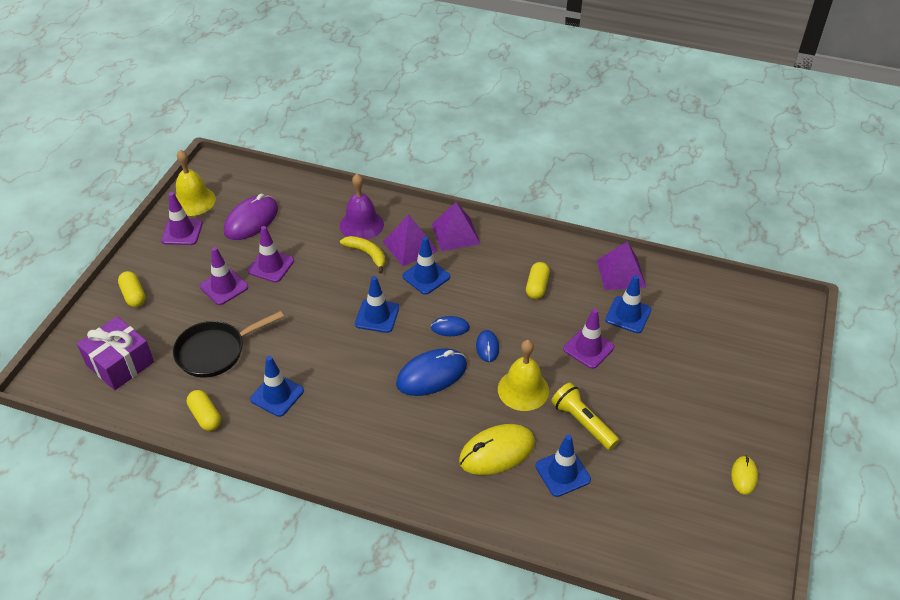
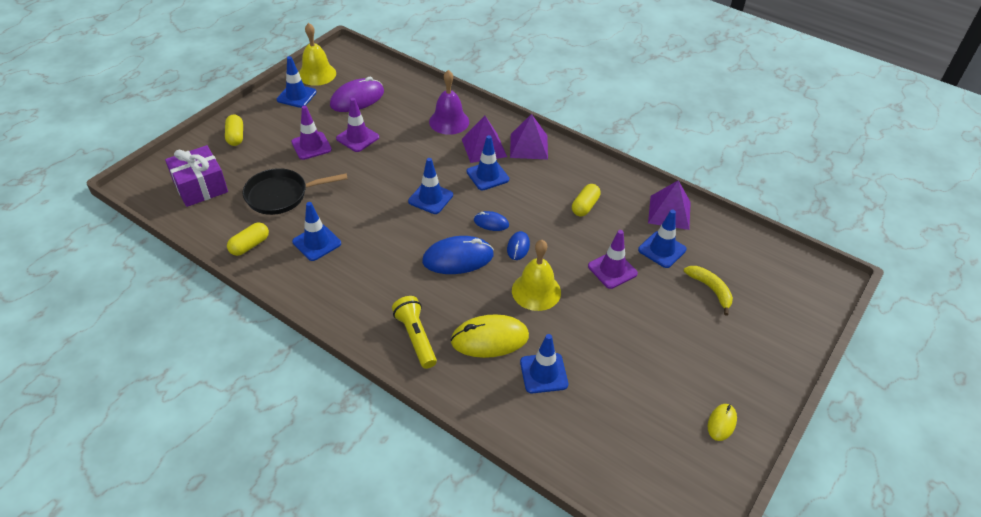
camera: 15 degrees right, 0 degrees up
(182, 232) = (296, 96): purple traffic cone -> blue traffic cone
(205, 416) = (250, 245): yellow capsule -> yellow capsule turned 60 degrees clockwise
(367, 254) = (443, 146): yellow banana -> yellow banana (710, 290)
(583, 422) = (580, 334): yellow flashlight -> yellow flashlight (416, 337)

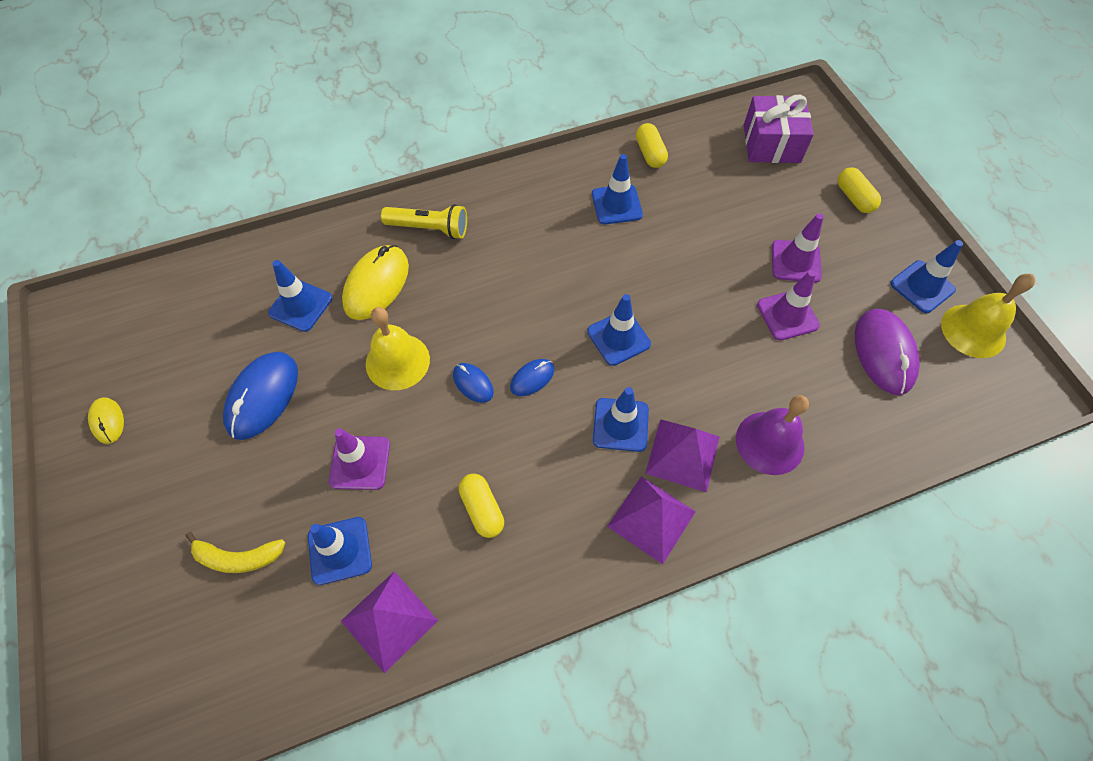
camera: 125 degrees right, 15 degrees up
(235, 136) = (854, 198): yellow capsule -> yellow capsule turned 45 degrees clockwise
(281, 195) = (715, 202): black pan -> none
(458, 258) = (502, 314): blue mouse -> blue mouse (263, 396)

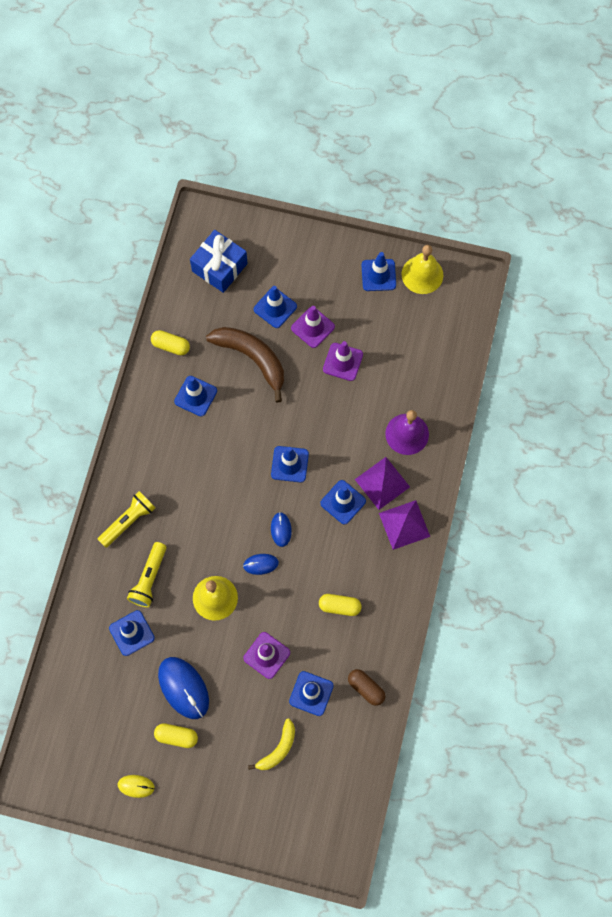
camera: 55 degrees left, 10 degrees up
(376, 284) = (149, 579): yellow mouse -> yellow flashlight
(389, 620) = (366, 688): purple pyramid -> brown capsule
(705, 228) = (252, 358): none -> brown banana
(771, 143) = (219, 267): purple gift -> blue gift
(780, 214) = (275, 308): none -> blue traffic cone
(854, 198) = (295, 256): yellow capsule -> yellow capsule (176, 736)
(884, 353) = (401, 332): purple mouse -> none

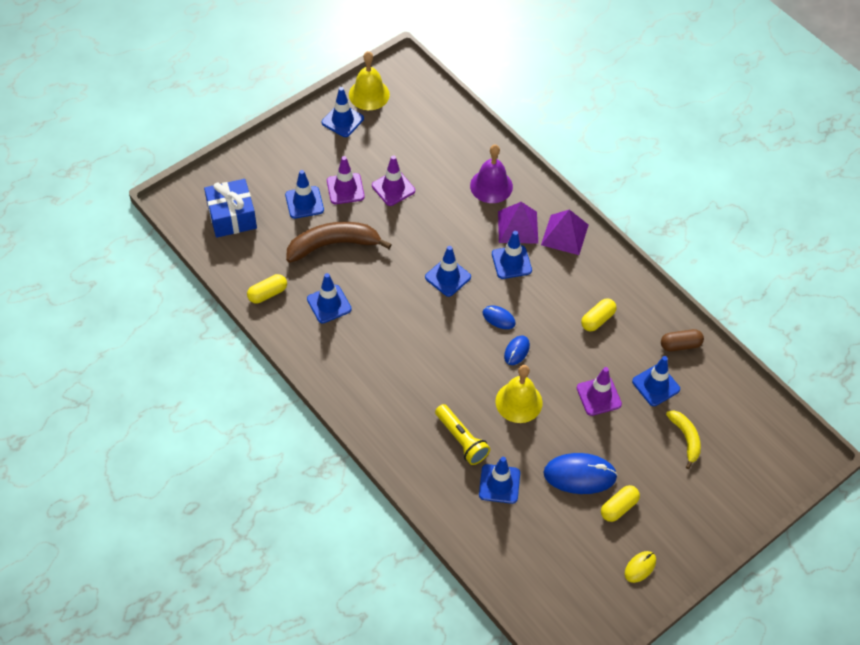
camera: 55 degrees left, 15 degrees down
(128, 521) = (396, 423): yellow flashlight -> none

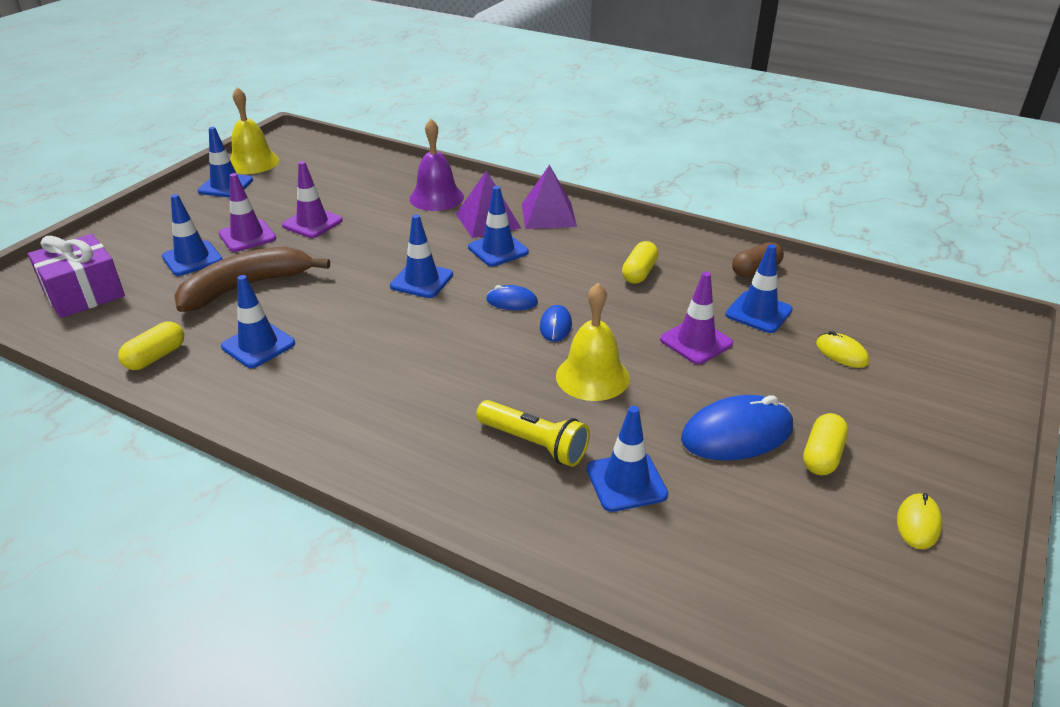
camera: 20 degrees left, 20 degrees down
(232, 217) = (84, 293): blue gift -> purple gift
(686, 439) = (841, 353): yellow banana -> yellow mouse

